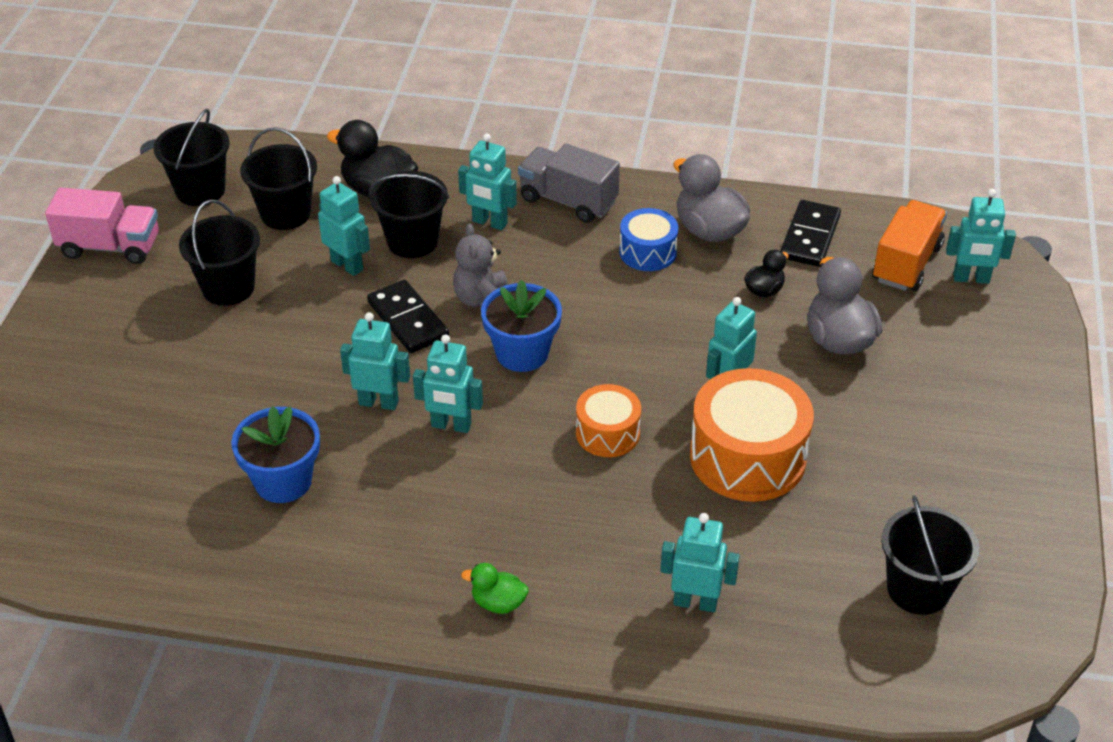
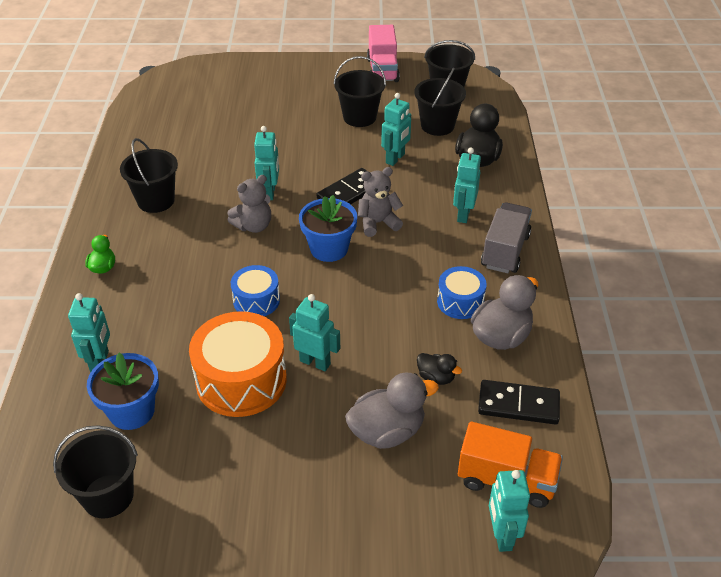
camera: 80 degrees right, 0 degrees up
(283, 481) = (199, 167): blue flower pot -> blue flower pot (132, 411)
(412, 241) = (429, 182): black bucket -> black bucket (156, 200)
(451, 425) = (253, 226): turquoise robot -> grey teddy bear
(607, 433) = (256, 300): orange drum -> blue drum

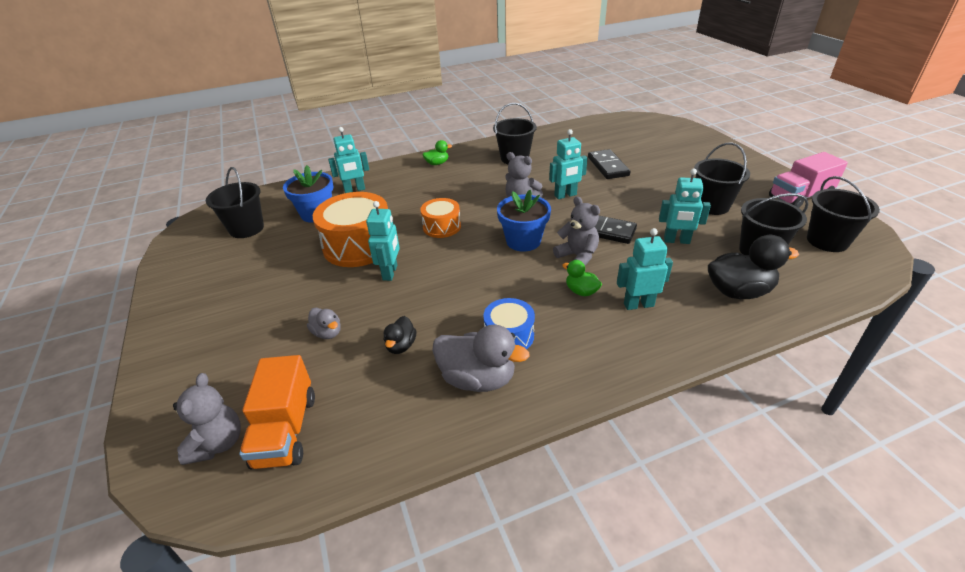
camera: 70 degrees right, 5 degrees down
(256, 300) = (442, 227): blue drum -> orange drum
(387, 431) = (327, 333): grey duck -> grey duck, size x0.54
(428, 239) = (581, 291): none -> green duck
(501, 535) = (218, 443): turquoise robot -> grey teddy bear
(505, 251) = (609, 349): grey truck -> none
(518, 404) = (387, 416): black domino -> black domino (608, 166)

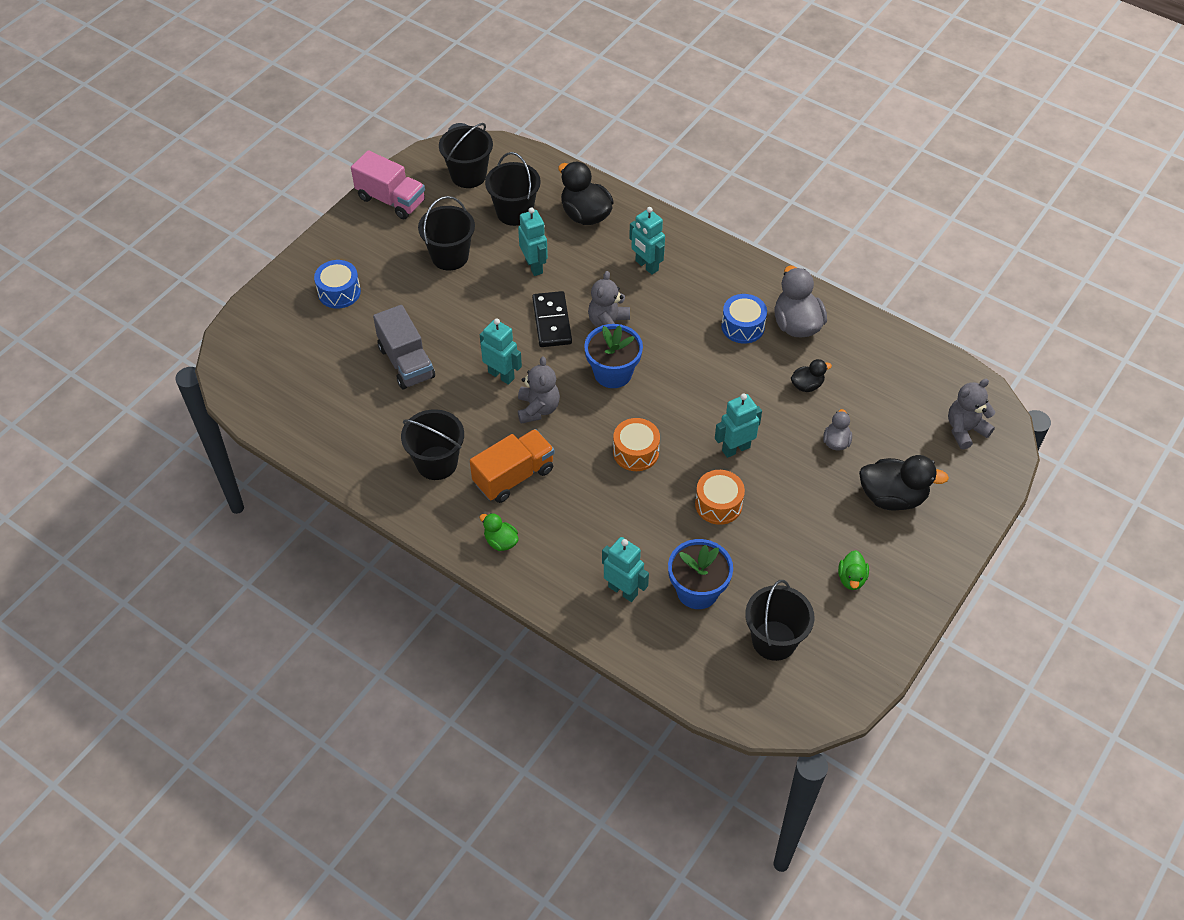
camera: 125 degrees left, 15 degrees up
(241, 339) = (892, 497): none -> black duck
(286, 430) = (924, 401): orange truck -> orange truck (514, 476)
(358, 245) = (718, 504): orange drum -> orange drum, size x0.56
(581, 291) = (656, 304): green duck -> green duck (851, 578)
(608, 166) = (406, 362): black domino -> grey truck
(695, 158) = (339, 292): none -> blue drum

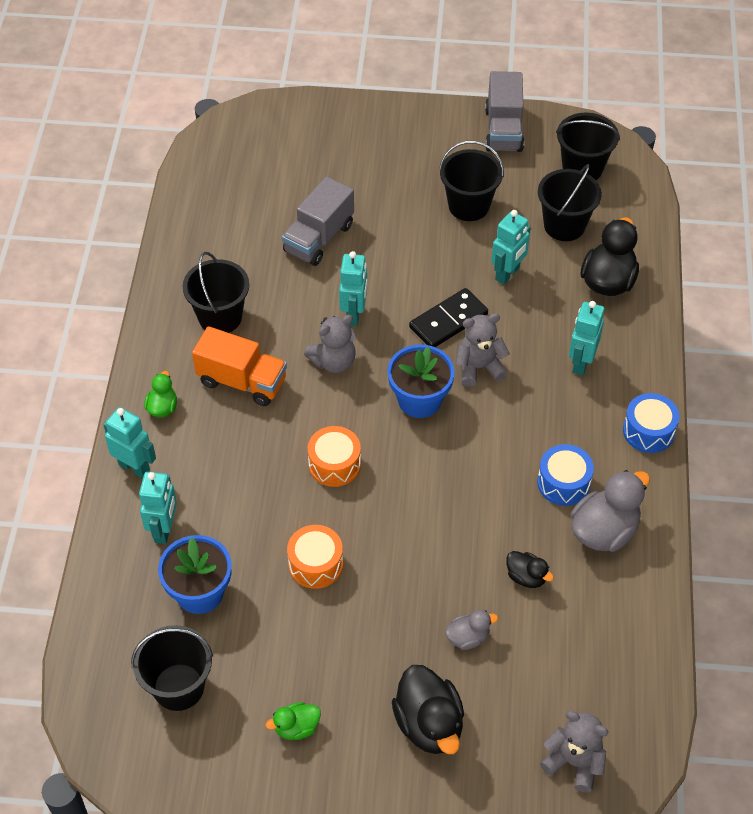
camera: 60 degrees right, 0 degrees up
(339, 292) = (365, 151): blue drum -> blue drum (648, 431)
(391, 200) = (503, 130): pink truck -> grey truck
(735, 448) = (396, 548): turquoise robot -> turquoise robot (134, 467)

